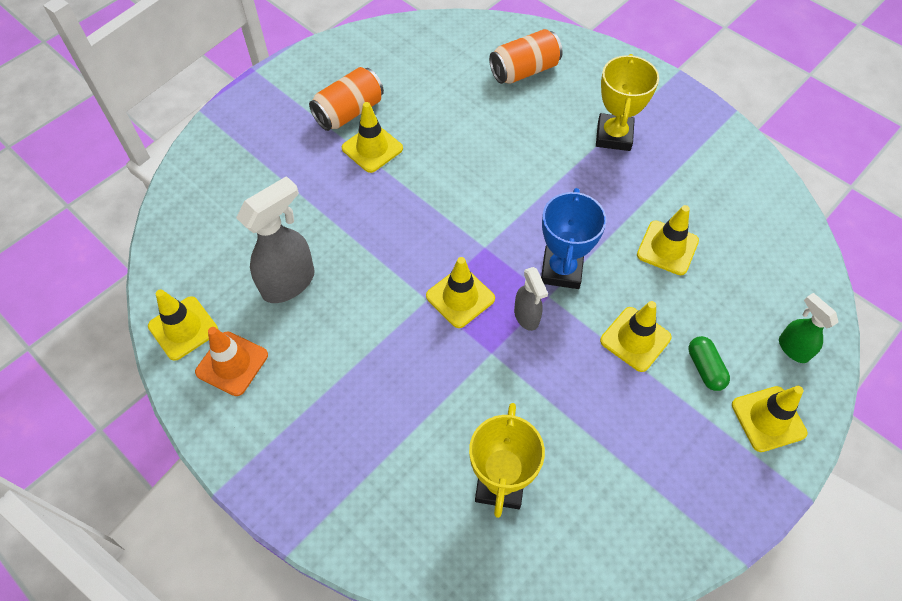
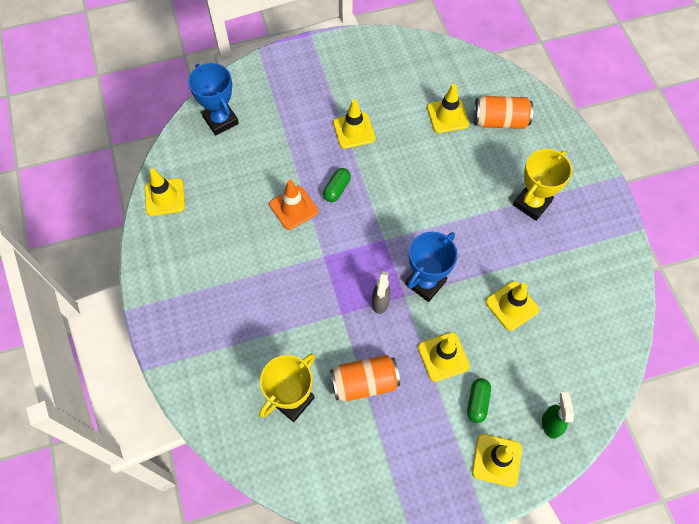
camera: 30 degrees right, 5 degrees up
(202, 207) = (220, 120): none -> blue trophy
(232, 363) = (180, 235): orange traffic cone -> orange traffic cone (293, 208)
(289, 282) = (244, 199): grey spray bottle -> none
(349, 112) = (355, 96): orange can -> orange can (364, 383)
(394, 219) = (337, 189): none -> green capsule
(460, 297) = (345, 266): yellow traffic cone -> yellow traffic cone (447, 116)

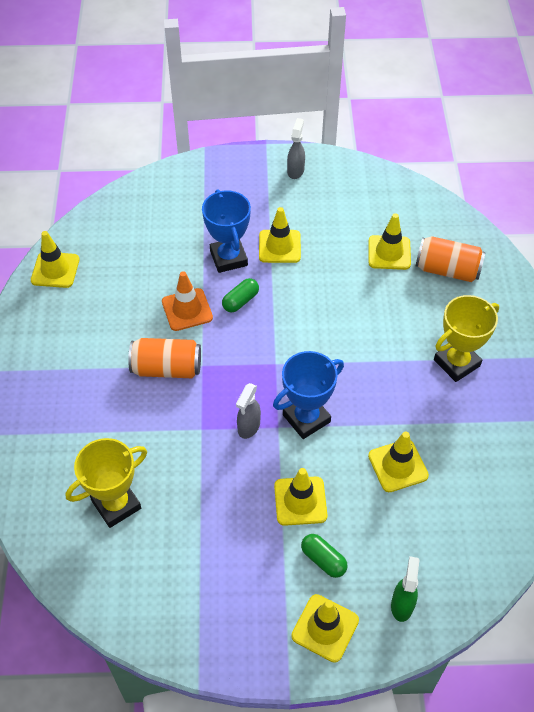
camera: 15 degrees right, 10 degrees down
(220, 120) = (140, 208): blue trophy -> blue trophy (228, 258)
(345, 56) = (295, 171): none -> grey spray bottle
(364, 383) = (202, 506): orange can -> orange can (167, 368)
(477, 402) = (323, 559): green capsule -> green capsule turned 75 degrees counterclockwise

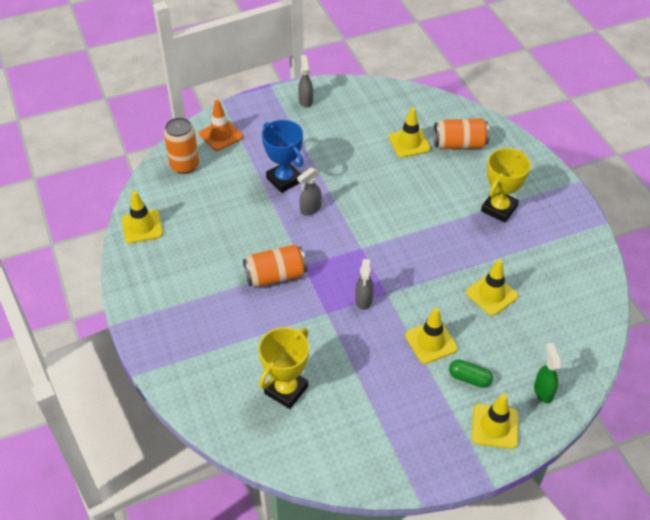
camera: 20 degrees left, 5 degrees down
(131, 212) = (184, 165): none -> orange can
(187, 310) = (270, 227): orange traffic cone -> orange traffic cone (221, 135)
(240, 301) = (310, 209): green capsule -> grey spray bottle
(279, 246) = (321, 160): yellow traffic cone -> none
(306, 418) = (405, 281): blue trophy -> none

